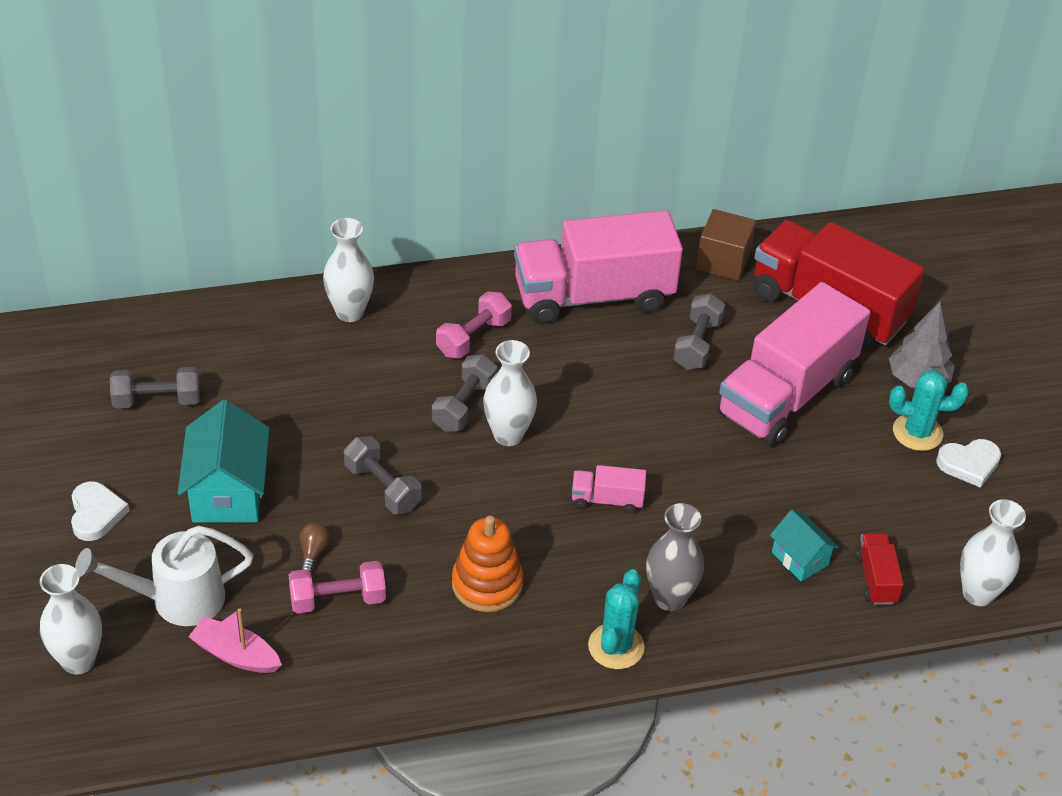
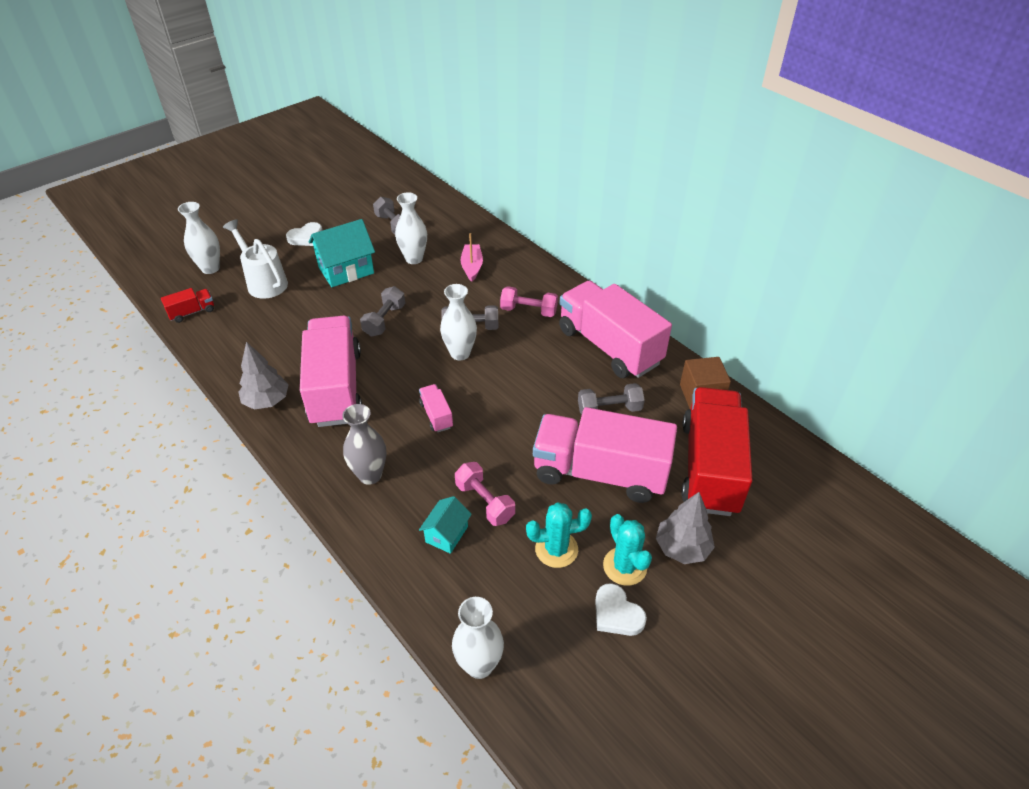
camera: 65 degrees right, 0 degrees up
(236, 655) = (237, 315): pink boat -> pink boat (472, 267)
(313, 552) = (321, 314): brown light bulb -> none
(338, 599) = (292, 335): pink dumbbell -> pink dumbbell (484, 502)
(350, 312) = (508, 260): white vase -> white vase (414, 259)
(463, 667) = (267, 401): none -> grey tree
(487, 584) = (336, 387): orange stacking toy -> pink truck
(616, 646) = (315, 463): turquoise cactus -> turquoise cactus (556, 549)
(876, 578) = (454, 588): red truck -> red truck (192, 312)

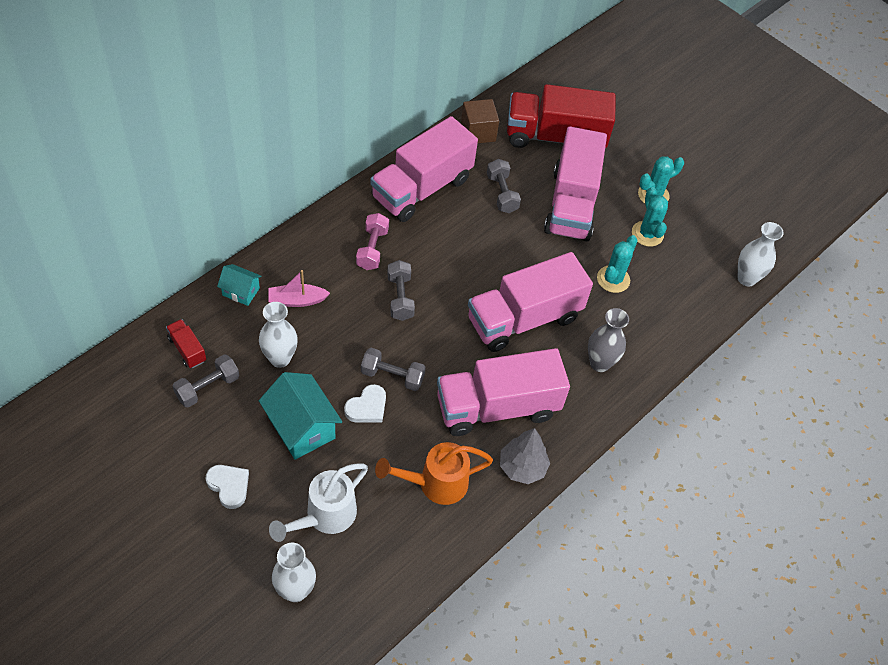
camera: 100 degrees left, 10 degrees up
(192, 312) = (385, 586): red truck -> red truck (187, 349)
(270, 343) = (436, 483): none -> orange watering can
(436, 415) = (524, 319): pink truck -> pink truck, size x2.41
(446, 534) = (648, 303): turquoise house -> turquoise house (241, 292)
(460, 353) = (439, 304): white vase -> none
(484, 502) = (613, 279): pink dumbbell -> turquoise cactus
(617, 613) = (691, 202): white heart -> white heart (367, 407)
(682, 548) = (631, 162): grey tree -> none

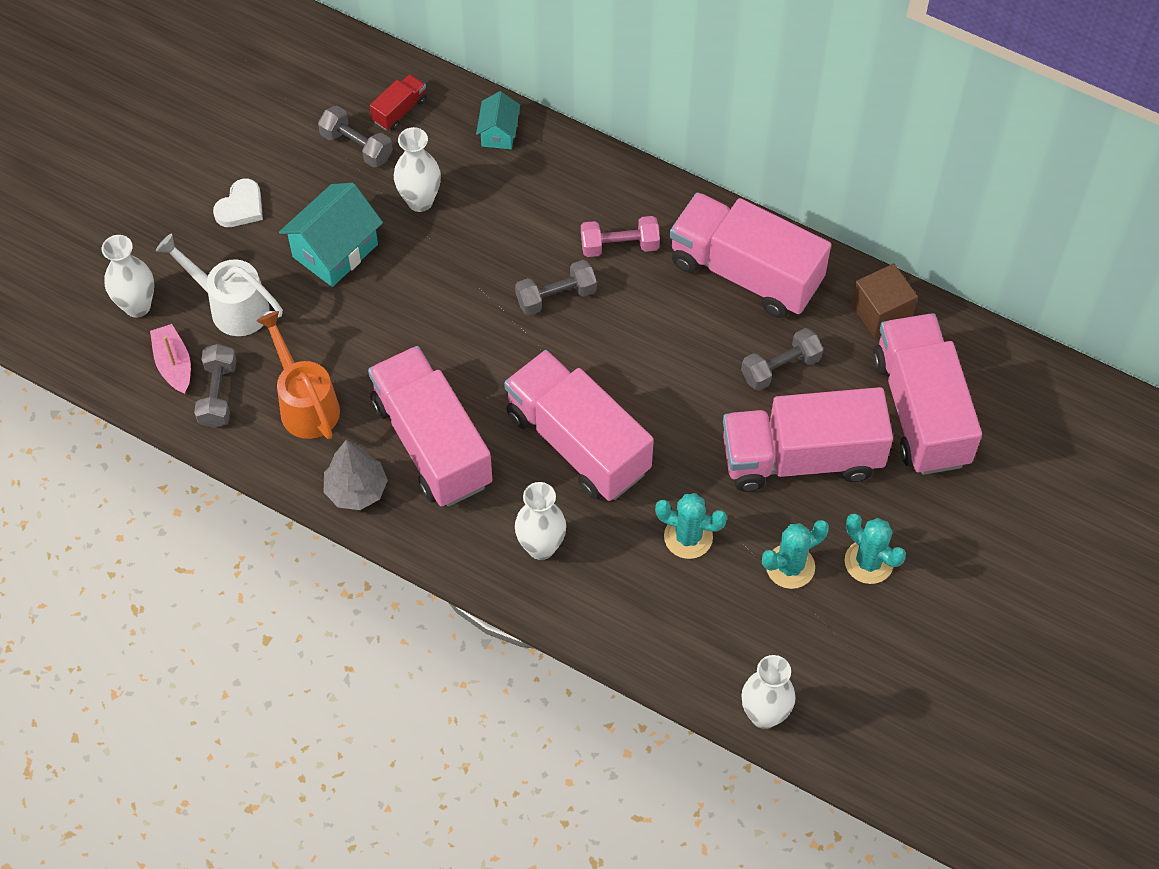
camera: 80 degrees right, 5 degrees up
(297, 300) = (508, 192): pink boat -> pink boat (174, 364)
(367, 407) = (384, 307): white heart -> none
(392, 376) = (437, 320): grey dumbbell -> grey dumbbell (218, 394)
(555, 137) = (920, 410): red truck -> pink truck
(600, 363) = (541, 547): grey vase -> white vase

